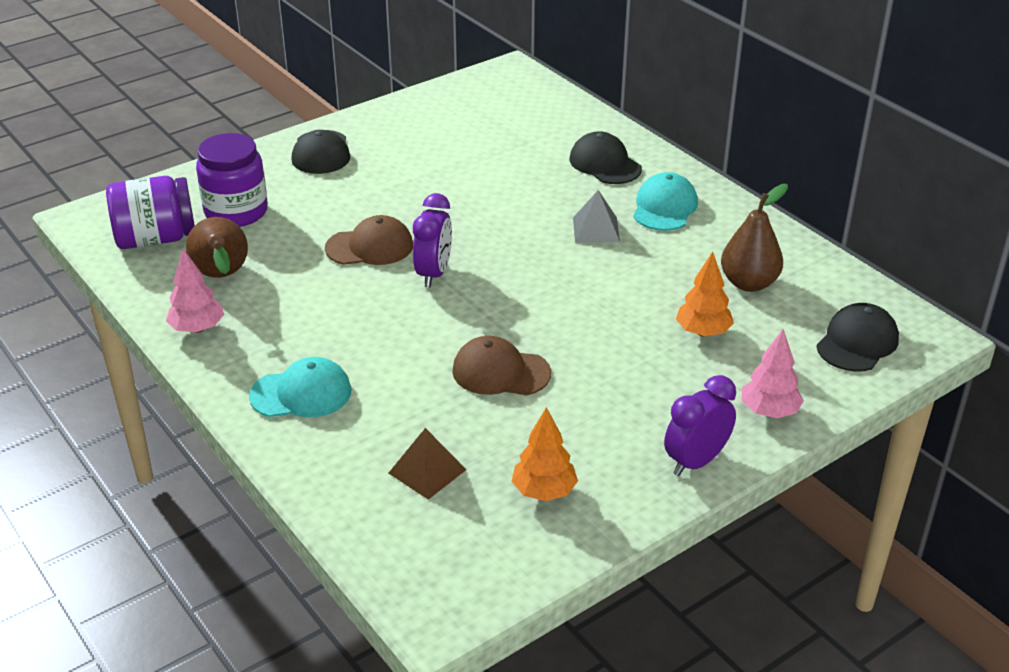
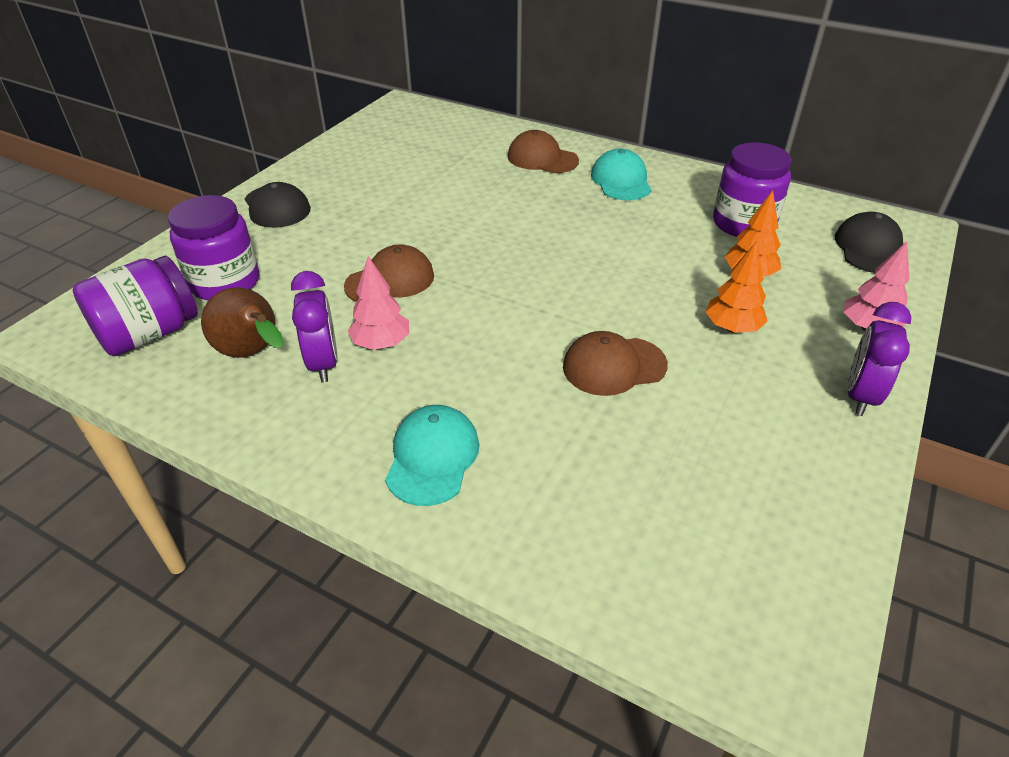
camera: 25 degrees left, 5 degrees up
(197, 328) = (261, 420): pink tree -> pink tree (381, 343)
(301, 393) = (432, 457): turquoise cap -> turquoise cap turned 45 degrees counterclockwise
(427, 471) = (634, 500): brown pyramid -> none
(434, 274) = (472, 289): purple clock -> purple clock (323, 363)
(544, 491) = (763, 478): orange tree -> orange tree (732, 328)
(596, 229) = (582, 212): grey pyramid -> none
(605, 164) = (542, 158): black cap -> brown cap
(749, 283) = (743, 224): brown pear -> purple jar

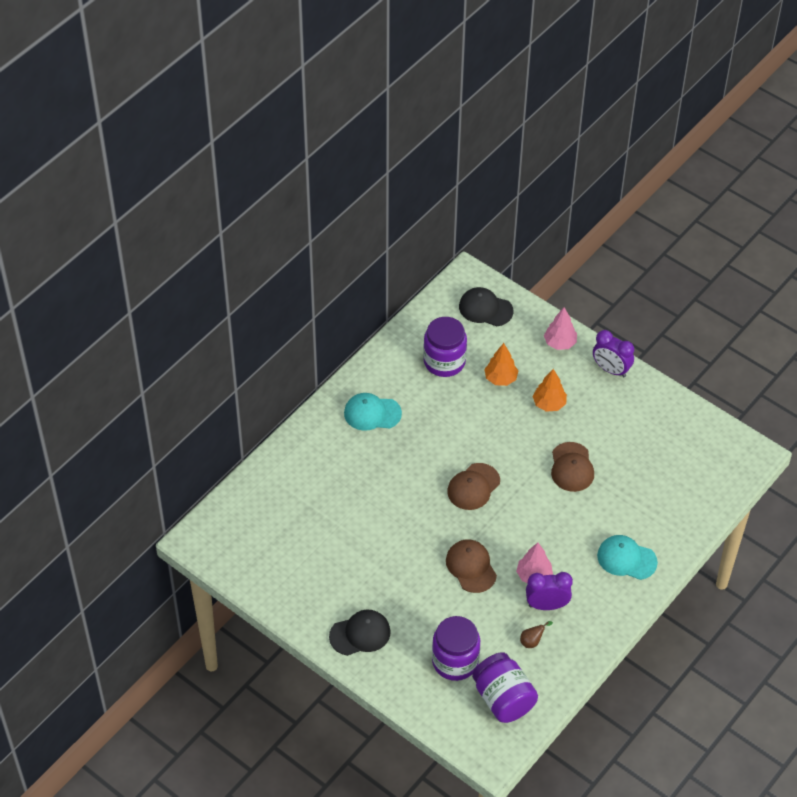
camera: 80 degrees left, 10 degrees up
(253, 354) = (532, 641): brown pear -> brown pear, size x0.48
(542, 158) = (326, 454): brown cap -> brown cap (473, 487)

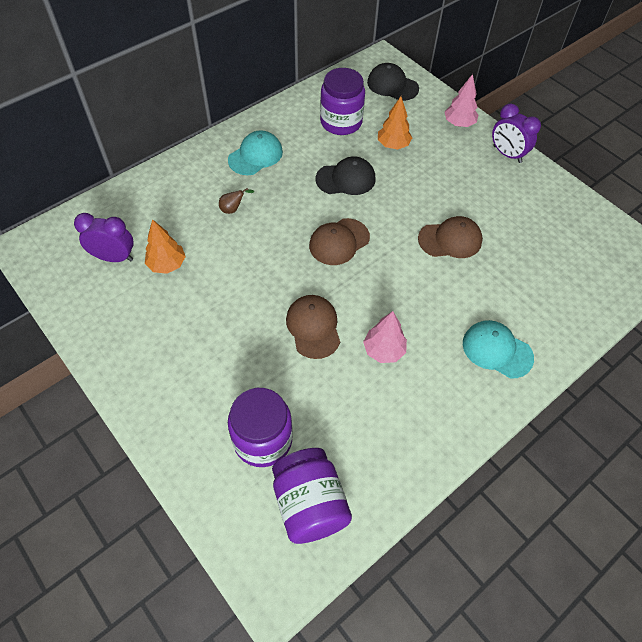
camera: 10 degrees right, 5 degrees up
(360, 634) = (161, 383): black cap -> black cap (346, 179)
(372, 413) = (255, 156): turquoise cap -> turquoise cap turned 120 degrees clockwise
(532, 641) = (364, 432): brown pear -> brown pear (233, 209)
(547, 605) = (391, 389): purple clock -> purple clock (114, 257)
(549, 404) = (437, 175): orange tree -> orange tree (167, 265)
(572, 467) = (450, 240): brown cap -> brown cap turned 105 degrees counterclockwise

